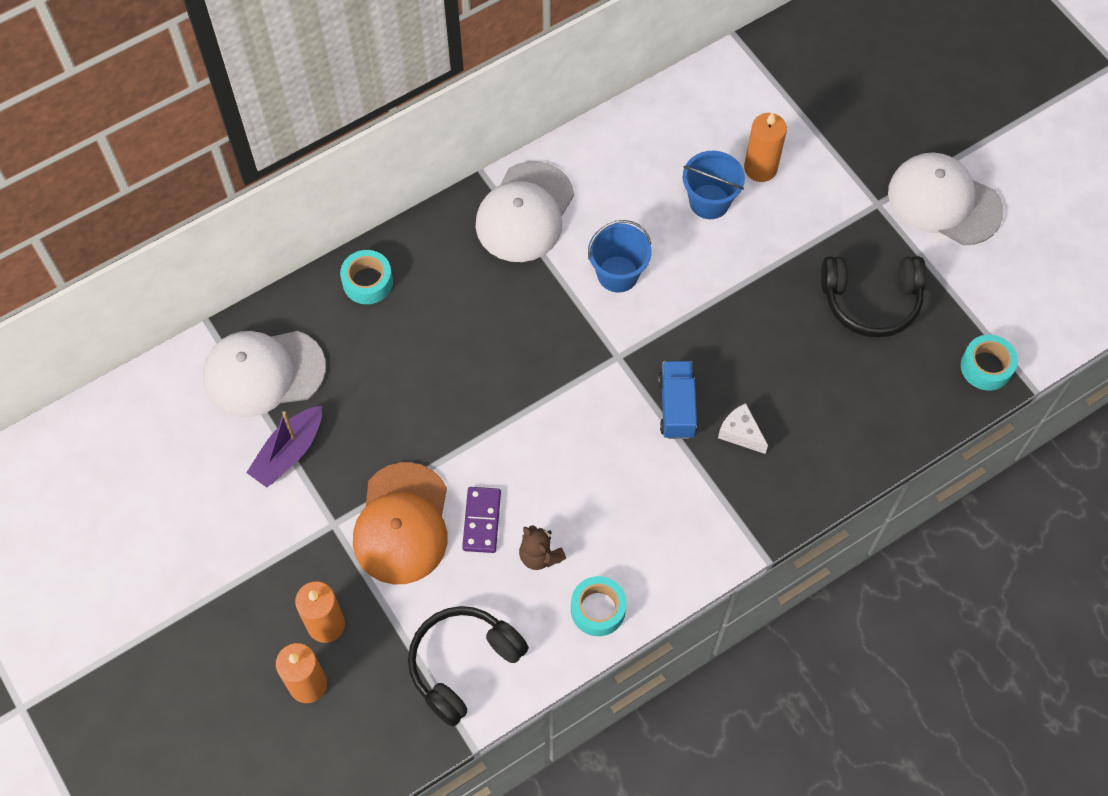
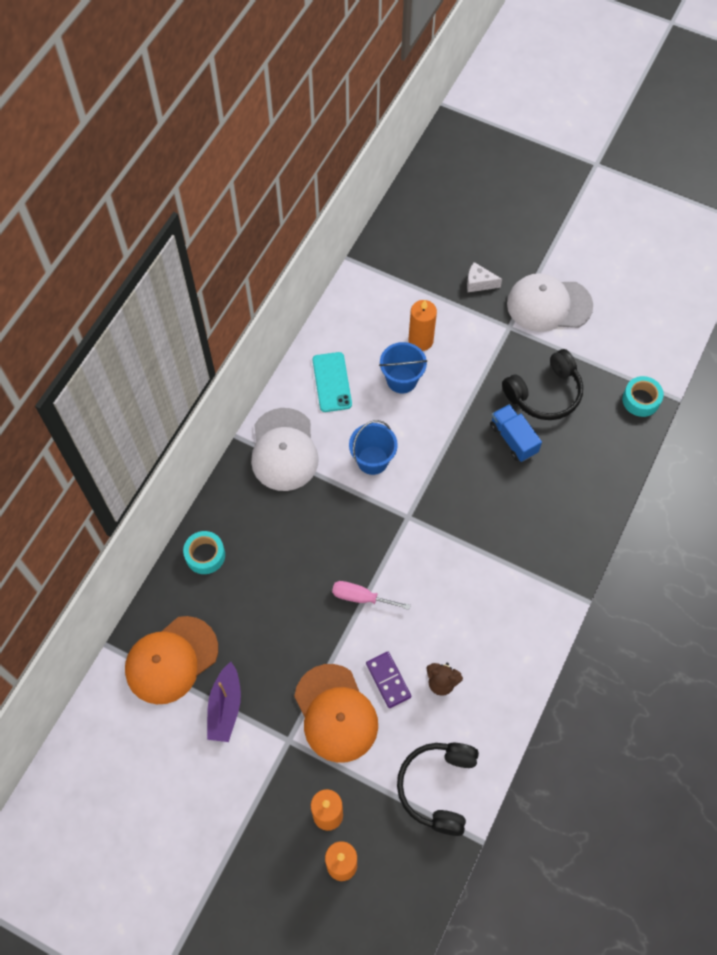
camera: 30 degrees left, 0 degrees up
(263, 373) = (171, 660): white cap -> orange cap
(508, 416) = (361, 597): none -> pink screwdriver
(598, 609) = (502, 697): turquoise tape -> none
(626, 165) = (332, 382): none -> turquoise phone
(677, 407) = (467, 530): blue truck -> blue truck (513, 439)
(740, 433) = (518, 526): white cheese -> white cheese (479, 283)

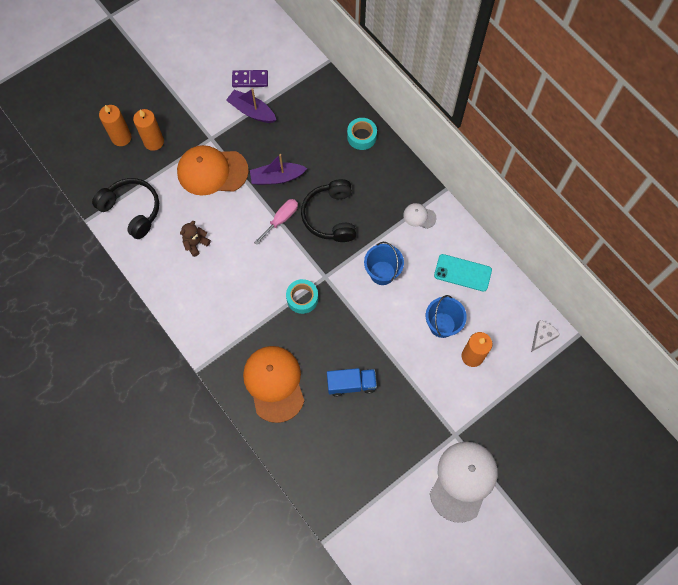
camera: 115 degrees right, 5 degrees up
(171, 660) = (299, 92): orange cap -> orange cap (274, 383)
(284, 450) = (419, 216): white cap -> white cap, size x0.46
(307, 629) = (277, 177): none -> purple boat
(388, 680) = (215, 211): purple domino -> purple domino (250, 80)
(479, 283) = (510, 431): white cheese -> white cheese (542, 337)
(544, 393) = (380, 430): black headphones -> black headphones (331, 216)
(641, 400) = (337, 508): turquoise tape -> turquoise tape (302, 298)

